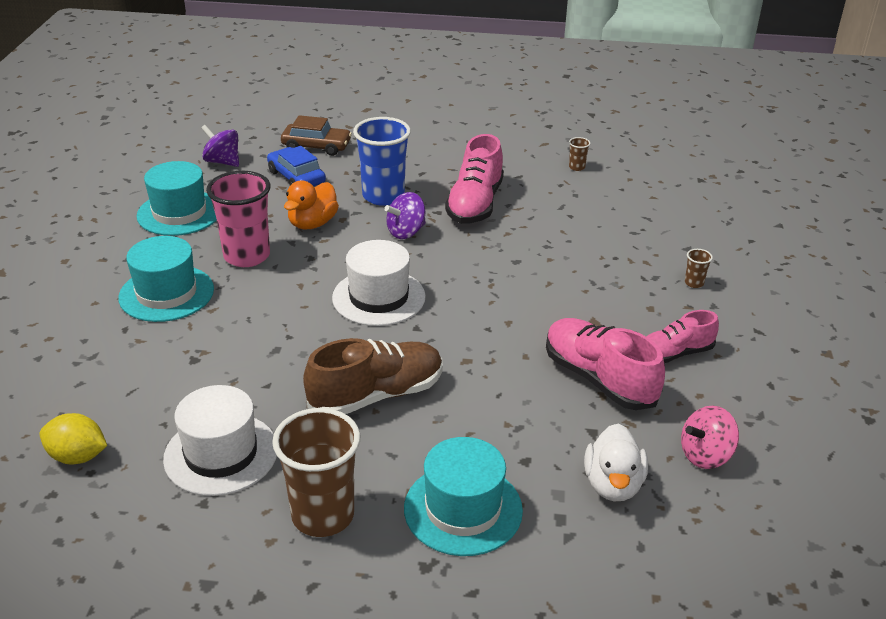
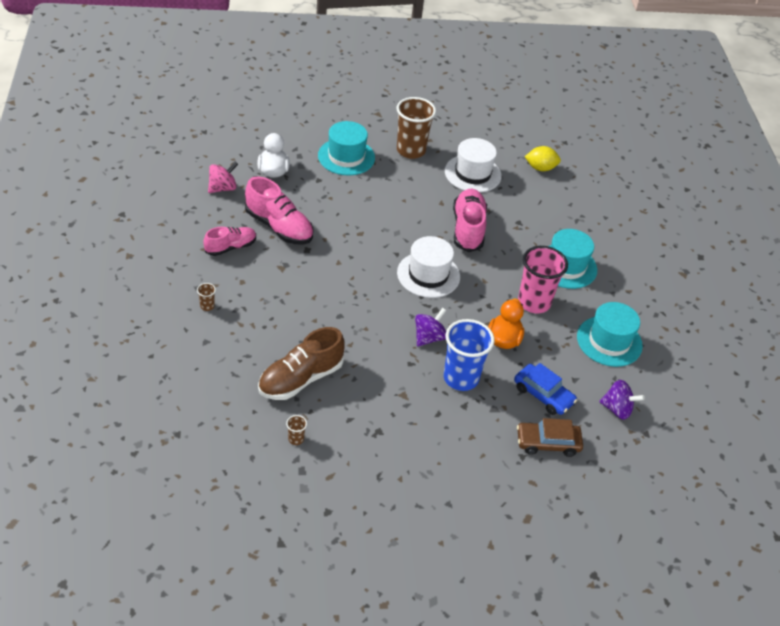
camera: 165 degrees right, 10 degrees up
(377, 395) = (406, 208): brown shoe -> brown shoe (300, 379)
(475, 204) = (382, 376): pink shoe -> pink shoe (468, 229)

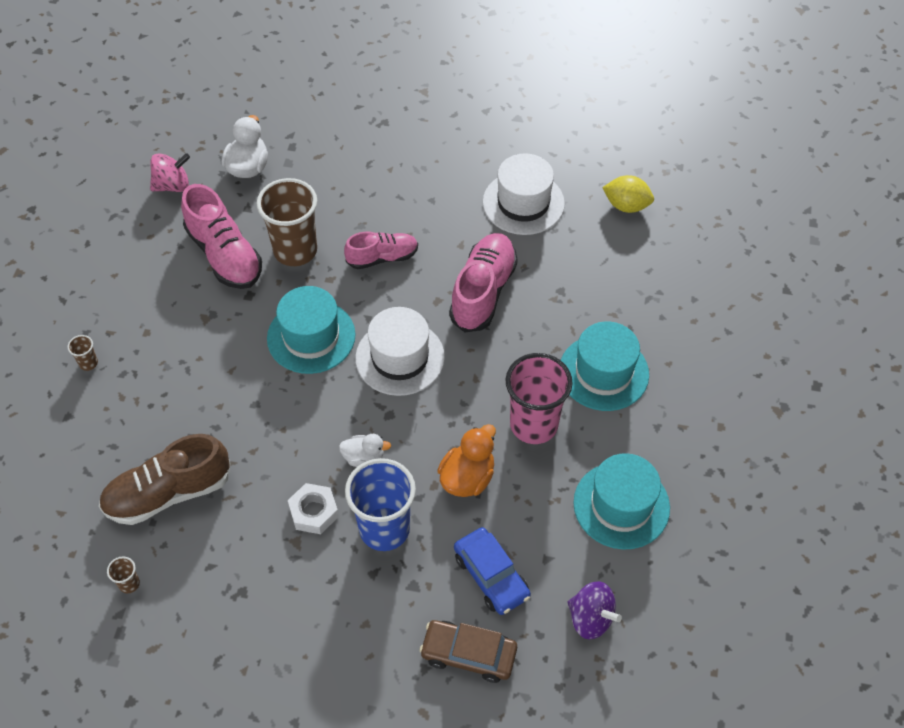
camera: 20 degrees right, 10 degrees up
(231, 247) = (150, 278): pink shoe -> pink shoe (382, 257)
(346, 157) = (355, 155): turquoise hat -> turquoise hat (311, 336)
(408, 375) = (314, 512): none -> white nut
(411, 150) = (448, 155): brown cup -> brown cup (295, 251)
(429, 337) = (364, 457): purple spinning top -> white duck

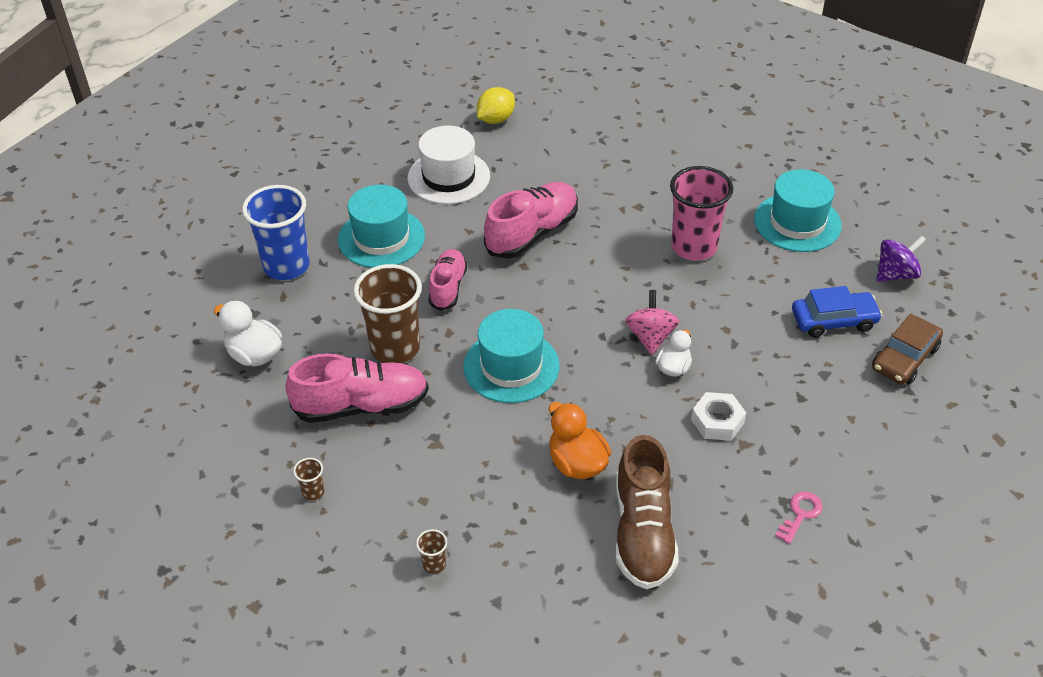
camera: 65 degrees left, 10 degrees down
(129, 584) = (739, 594): brown cup -> brown cup (313, 492)
(172, 185) = (230, 425): pink spinning top -> pink spinning top (650, 337)
(232, 609) = (800, 514): none -> pink key
(384, 529) = (758, 376): blue cup -> blue cup (286, 266)
(400, 357) = (574, 310): white hat -> none
(467, 478) = (728, 305): orange duck -> orange duck (577, 463)
(483, 291) = (532, 233): pink shoe -> pink shoe turned 90 degrees clockwise
(603, 372) = (662, 189): turquoise hat -> turquoise hat (381, 238)

